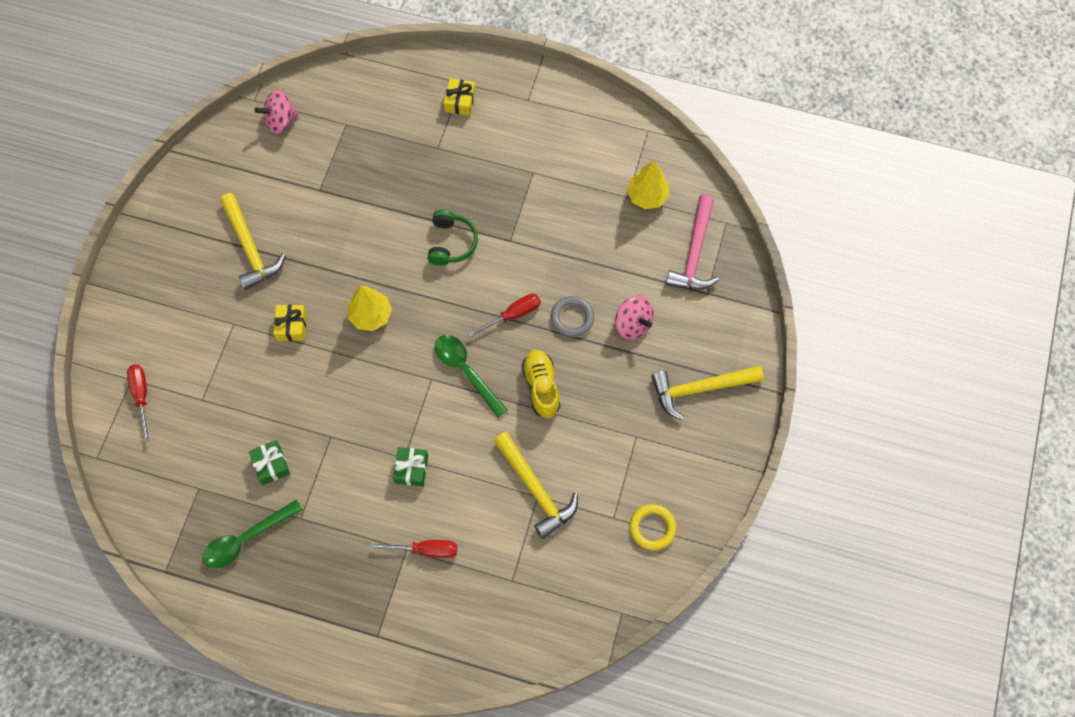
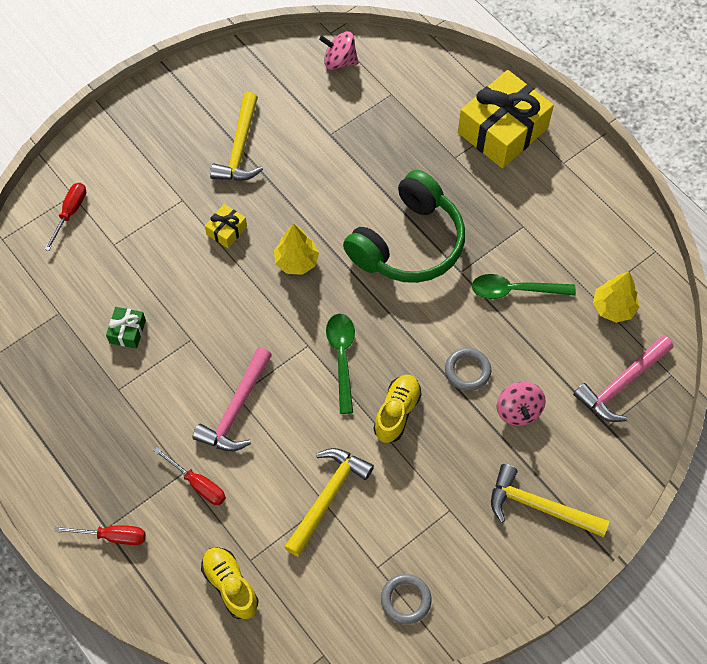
camera: 35 degrees right, 5 degrees down
(245, 539) = (63, 378): green spoon -> green spoon (514, 290)
(411, 469) = (236, 409): green gift -> pink hammer
(451, 243) = (408, 243): green headphones -> green headphones, size x2.00
(460, 101) = (502, 130): yellow gift -> yellow gift, size x2.29
(511, 610) = (230, 585): none -> yellow shoe
(513, 315) = (417, 336): red screwdriver -> red screwdriver (113, 536)
(536, 489) = (327, 497): yellow hammer -> yellow hammer turned 150 degrees counterclockwise
(652, 528) = (405, 600): yellow ring -> grey ring

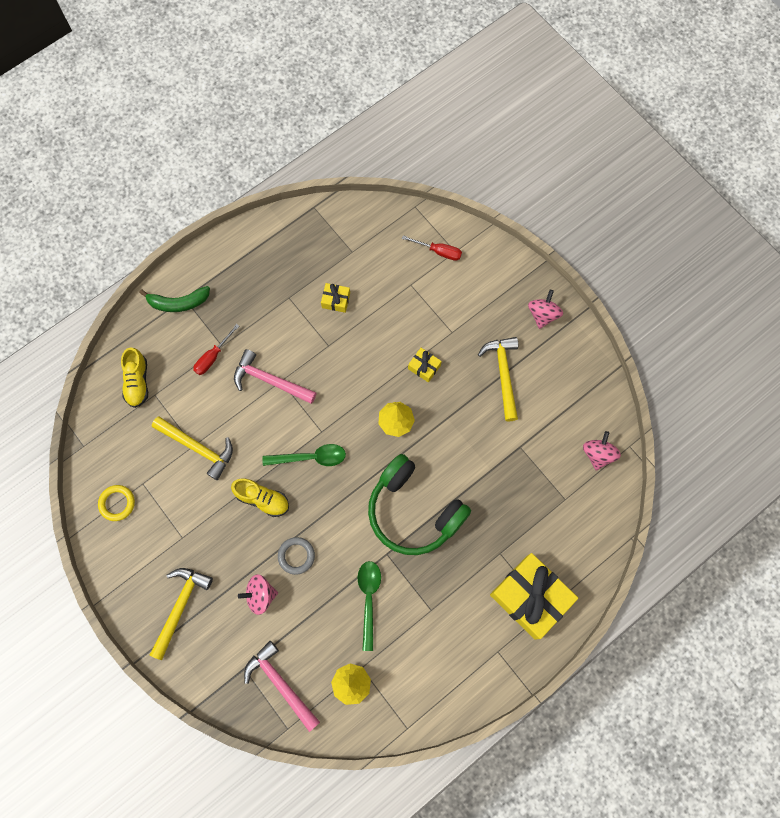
camera: 90 degrees right, 10 degrees up
(113, 536) = (178, 303): red screwdriver -> green banana
(127, 331) = (336, 300): green gift -> yellow gift
(166, 106) = (543, 315): none -> pink spinning top
(230, 585) = (137, 382): yellow shoe -> yellow shoe turned 120 degrees clockwise
(240, 148) = (503, 374): yellow hammer -> yellow hammer turned 75 degrees clockwise
(405, 600) = (117, 503): grey ring -> yellow ring

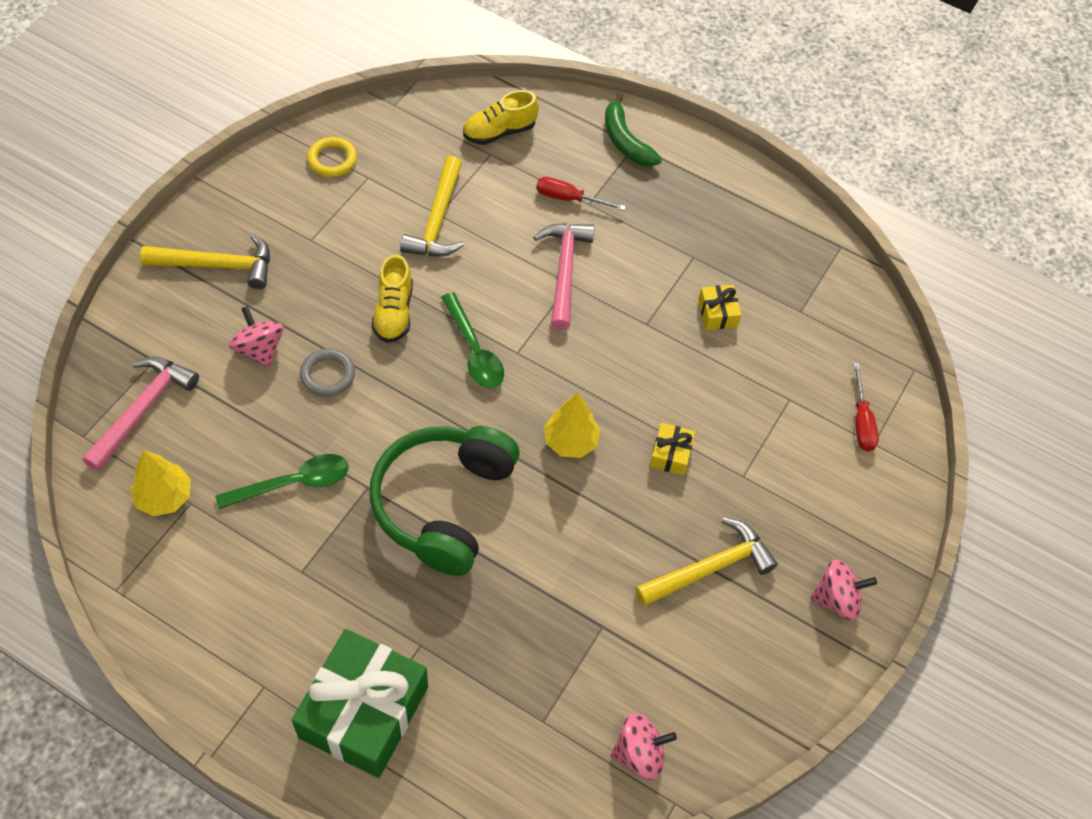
camera: 65 degrees right, 15 degrees down
(530, 597) = (364, 712): yellow gift -> green gift

